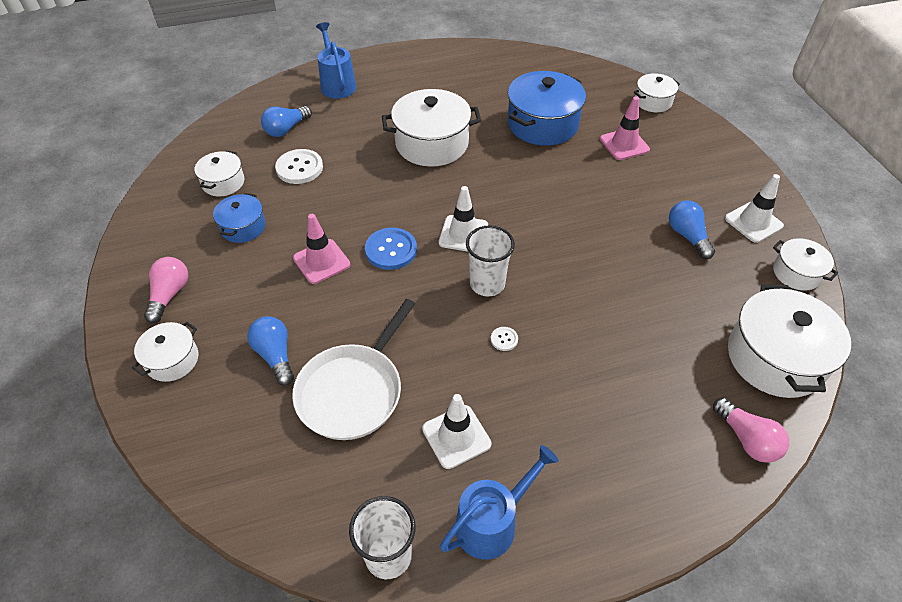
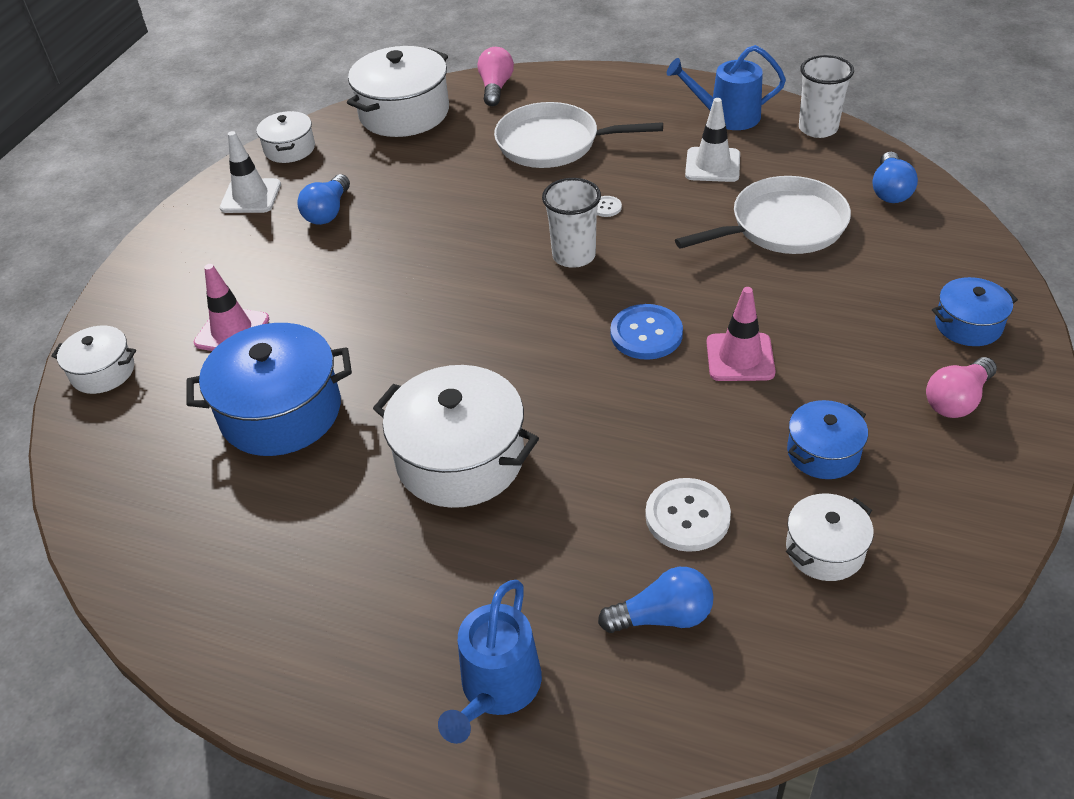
camera: 140 degrees left, 5 degrees down
(172, 360) = (968, 325): white pot -> blue pot
(275, 355) = (847, 283): blue light bulb -> blue light bulb (890, 190)
(463, 234) = (547, 314): white traffic cone -> none
(614, 389) = (553, 143): none -> white pan

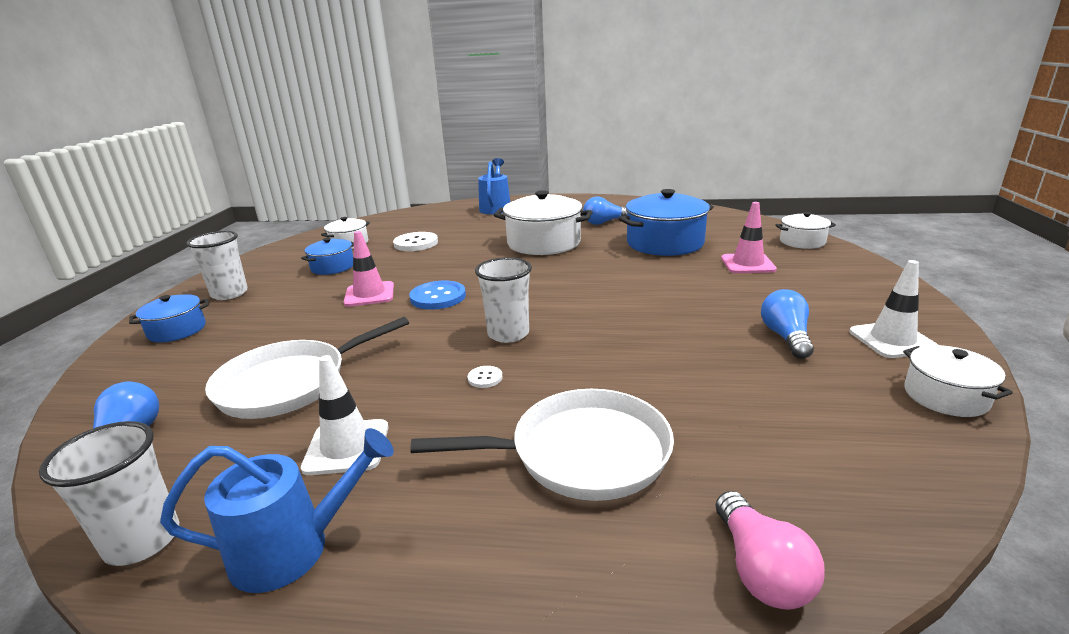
camera: 165 degrees right, 20 degrees down
(404, 113) = (866, 479): white pot -> none
(663, 616) = (430, 224): blue light bulb -> blue light bulb (604, 222)
(957, 400) = (229, 294): pink light bulb -> white cup

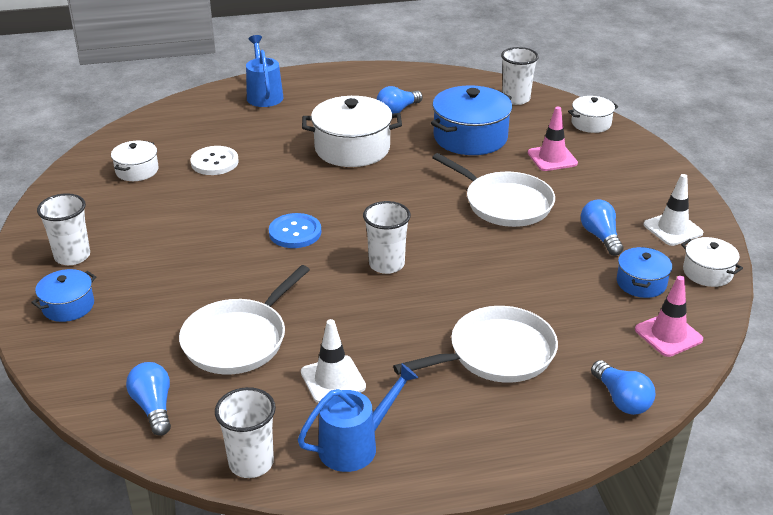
camera: 20 degrees left, 10 degrees up
(332, 267) = (151, 207): blue pot -> blue pot (641, 283)
(369, 294) = (224, 238): pink traffic cone -> pink traffic cone (668, 335)
(485, 378) = (394, 308): white button -> none
(676, 295) = (505, 203): none -> white pan
(725, 221) = (516, 99): none -> white cup
(760, 570) = (621, 399): pink light bulb -> blue light bulb

